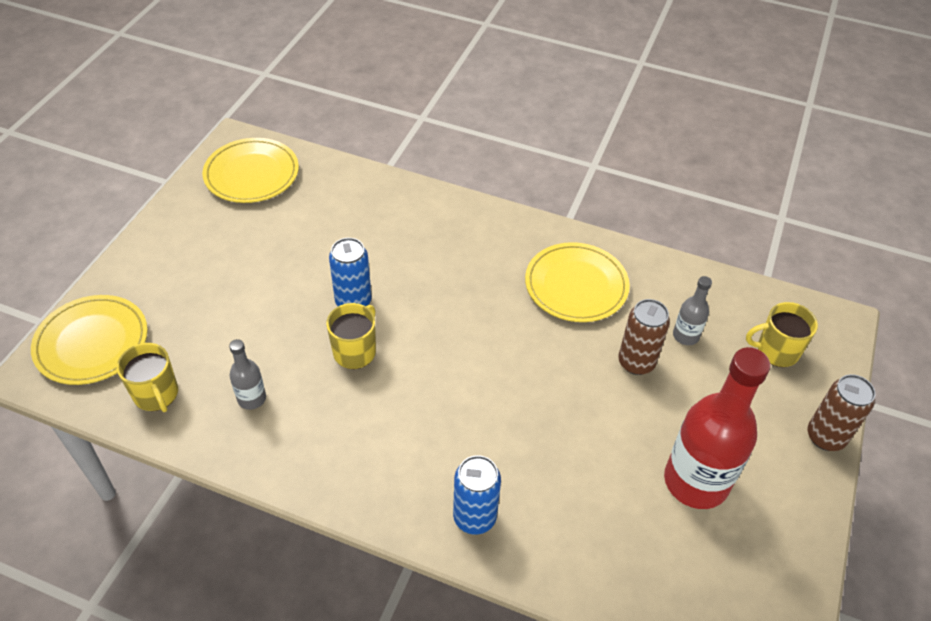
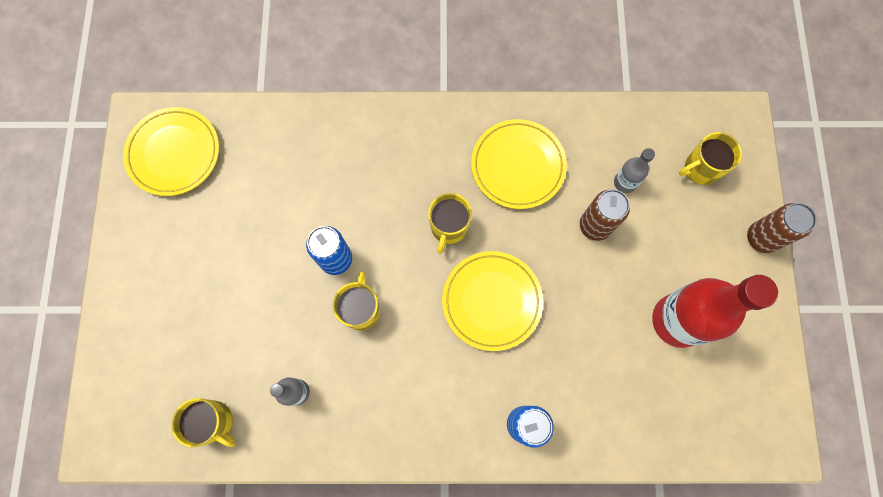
camera: 20 degrees left, 25 degrees up
(92, 343) = (129, 395): yellow plate -> yellow plate (492, 301)
(480, 313) = (449, 227): none -> yellow mug

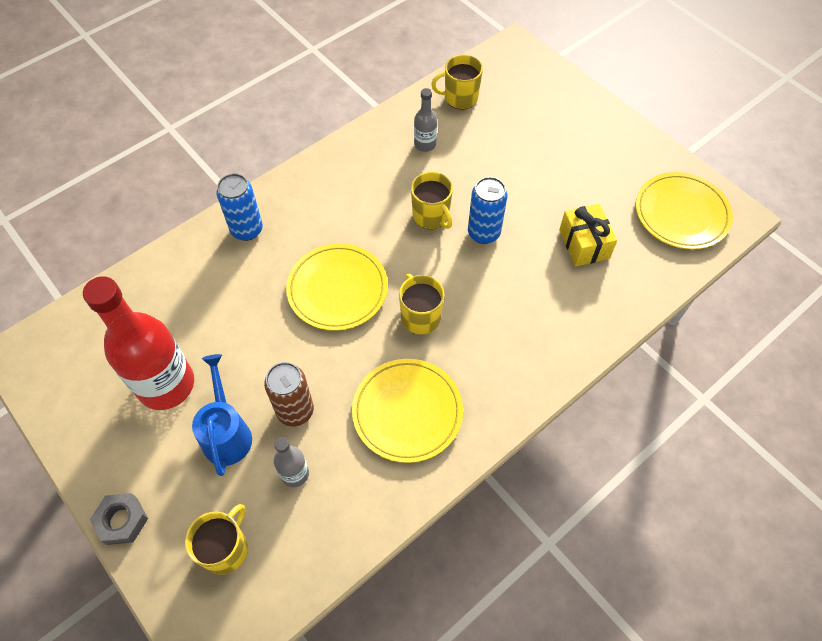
camera: 140 degrees right, 15 degrees down
(272, 188) = (584, 244): none -> yellow gift
(654, 247) = (226, 432): none -> blue watering can
(761, 238) = (122, 521): brown can -> grey nut

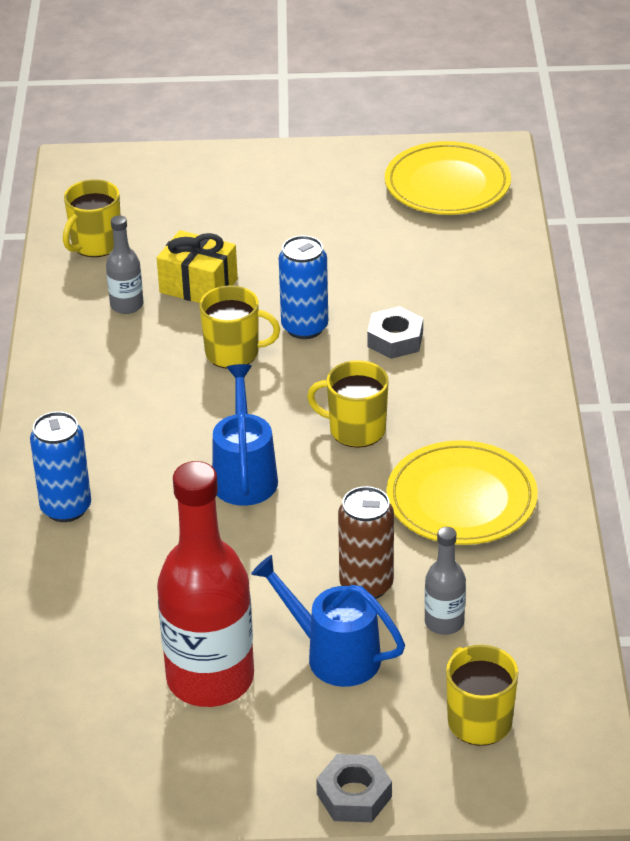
camera: 50 degrees left, 20 degrees down
(337, 289) = (244, 474): yellow plate -> blue watering can
(515, 283) = (395, 339): none -> grey nut
(584, 244) = (405, 267): yellow gift -> yellow gift (198, 286)

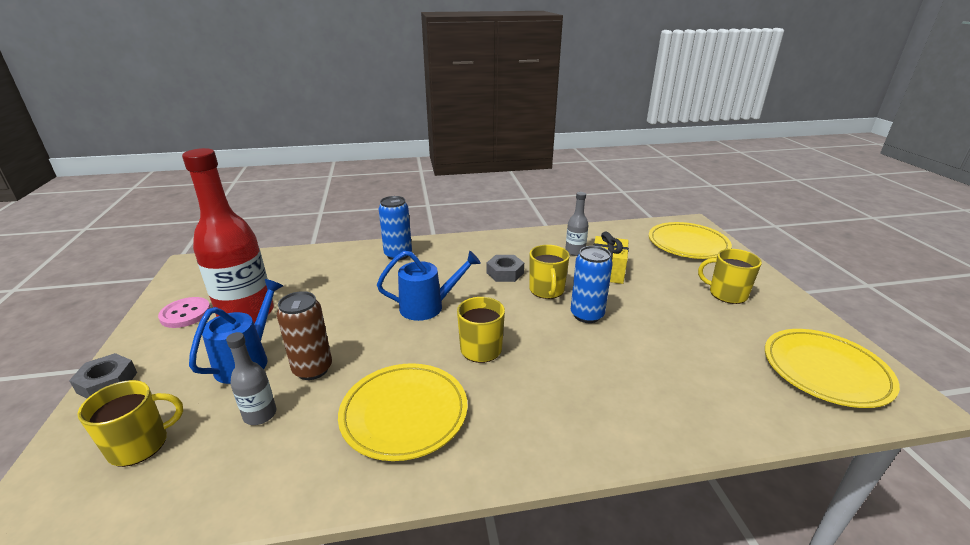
camera: 80 degrees right, 10 degrees down
(95, 244) = (624, 237): yellow mug -> yellow mug (727, 294)
(143, 189) = (687, 244): none -> yellow plate
(190, 757) = (185, 314): none -> pink button
(395, 339) = (594, 359): grey nut -> grey nut (505, 273)

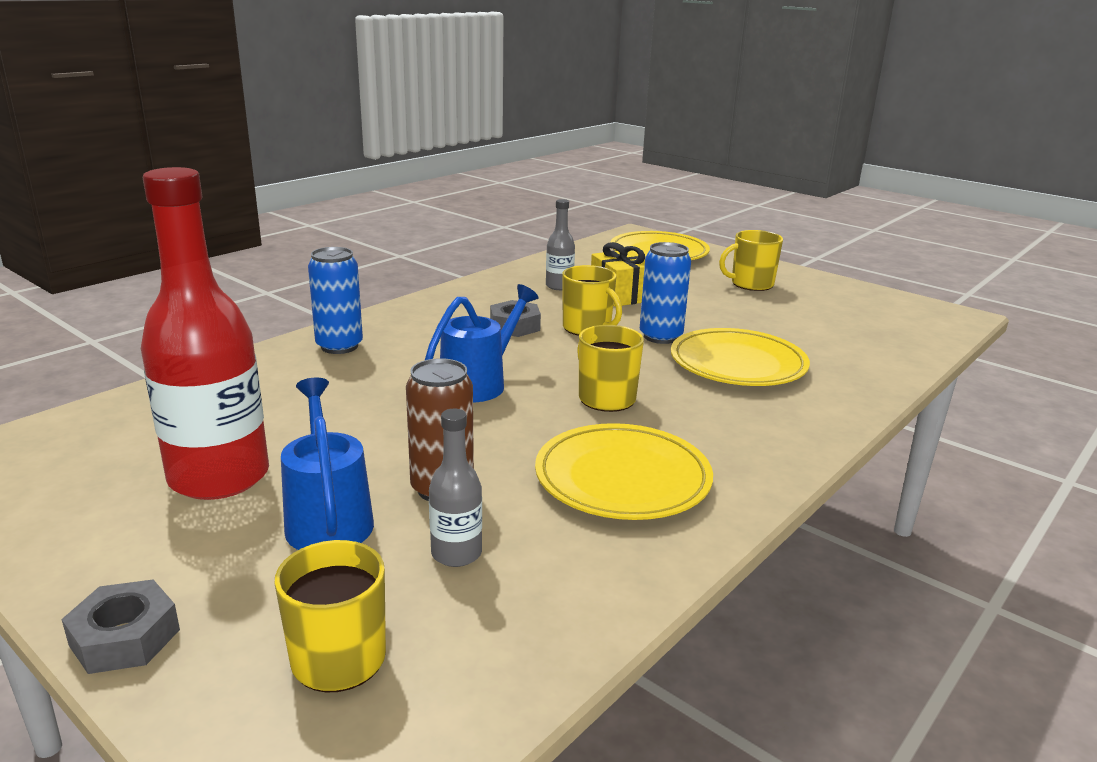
camera: 40 degrees left, 5 degrees down
(185, 314) = (99, 516): pink button -> none
(825, 371) = (891, 316): yellow plate -> yellow plate (738, 364)

